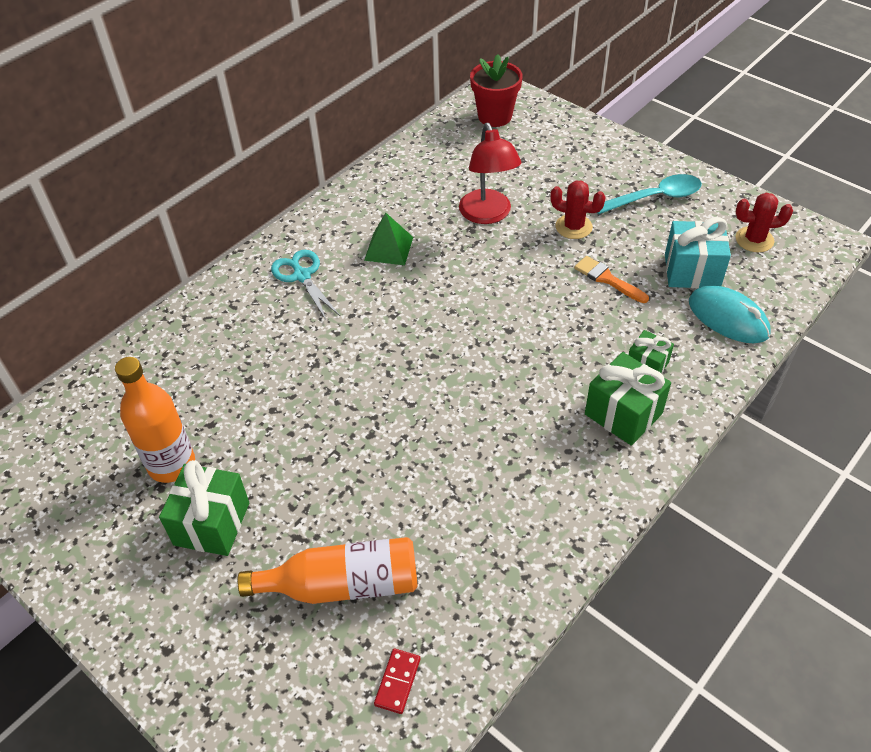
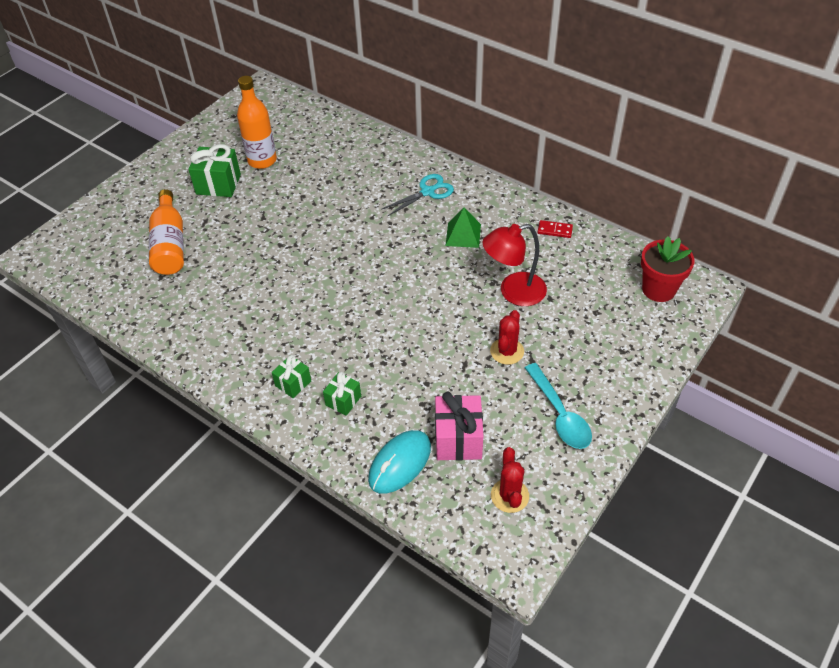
camera: 85 degrees right, 0 degrees up
(397, 682) = (105, 274): red domino -> red domino (555, 230)
(607, 279) = (441, 375): orange brush -> none
(623, 414) = (293, 383): green gift -> green gift, size x0.59
(692, 271) = (458, 439): turquoise gift -> pink gift

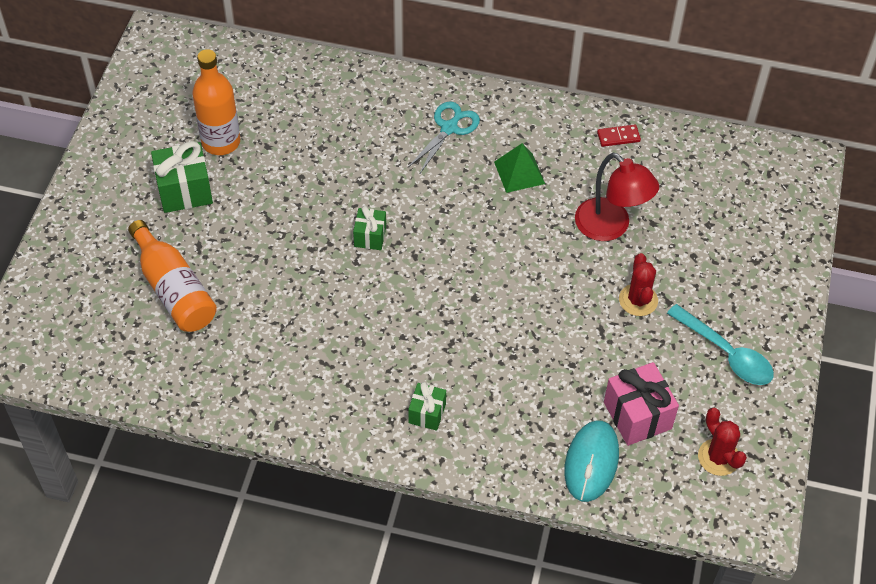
camera: 25 degrees left, 5 degrees up
(343, 400) = (493, 414): green gift -> green gift (370, 236)
(513, 292) = (610, 227): red lamp -> red lamp turned 90 degrees counterclockwise
(658, 289) = (760, 177): red flower pot -> none

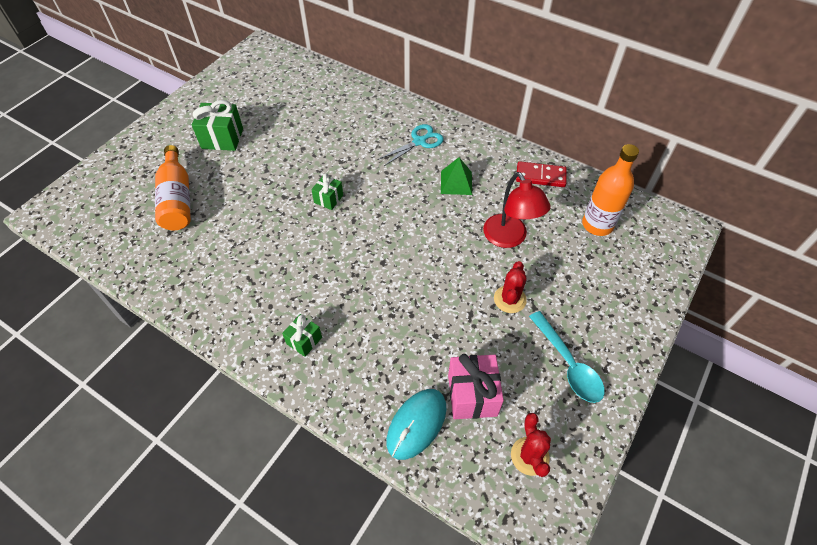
camera: 20 degrees right, 0 degrees up
(221, 142) = (263, 114): orange bottle -> orange bottle (597, 225)
(618, 137) = (540, 176): red domino -> red domino, size x1.57

